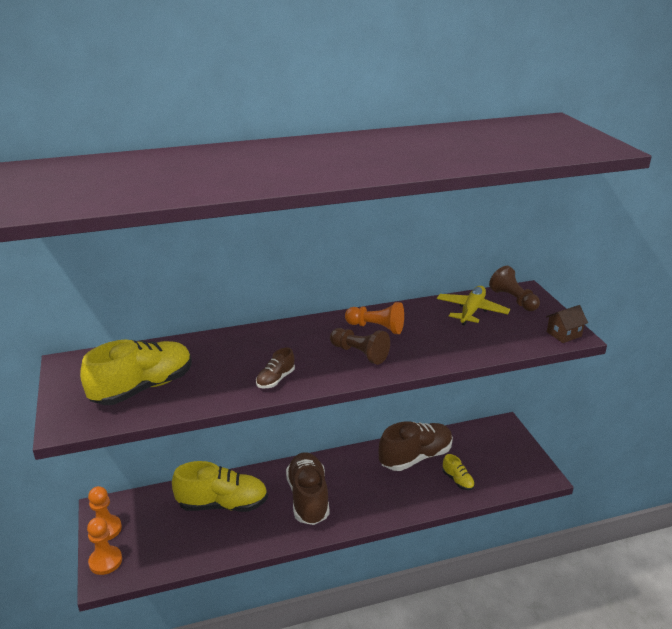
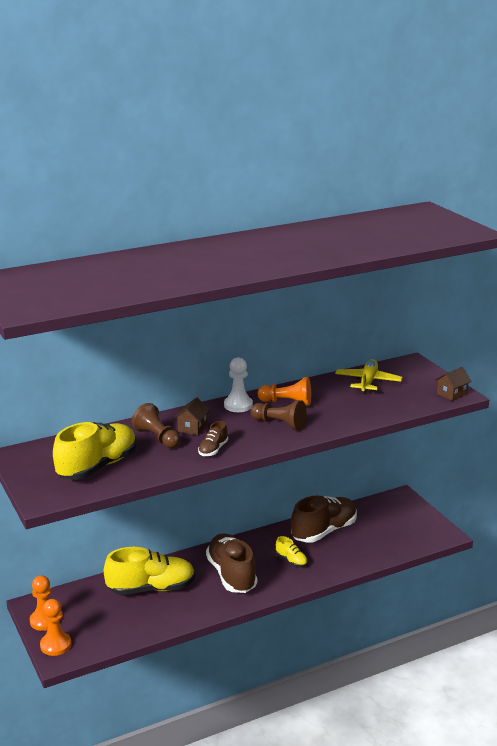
camera: 10 degrees left, 5 degrees down
(263, 349) = (192, 428): none -> brown house
(322, 326) = (238, 405): none -> white pawn
(458, 480) = (367, 546): yellow shoe -> yellow shoe (291, 561)
(513, 300) = (402, 370): brown pawn -> brown pawn (157, 438)

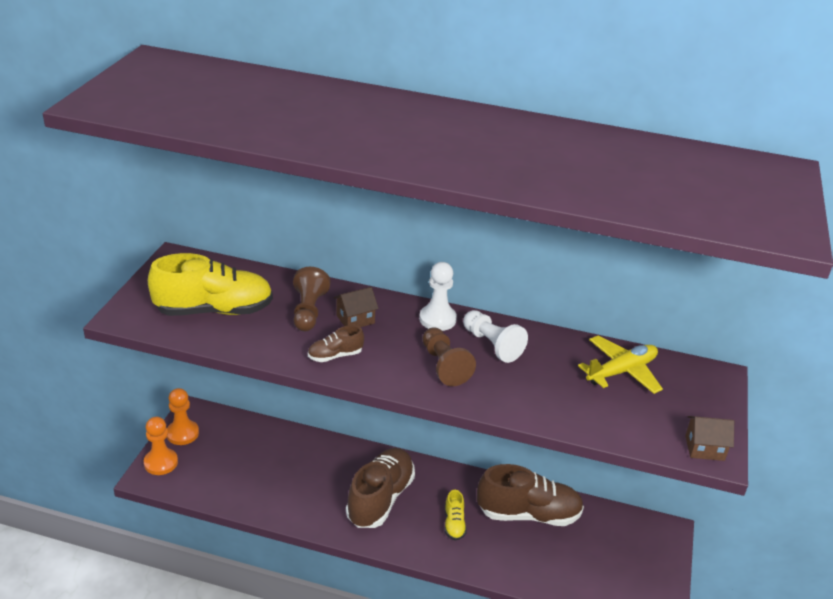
camera: 40 degrees right, 10 degrees up
(151, 588) = (297, 463): yellow shoe -> none
(287, 402) = (492, 345): orange pawn -> white pawn

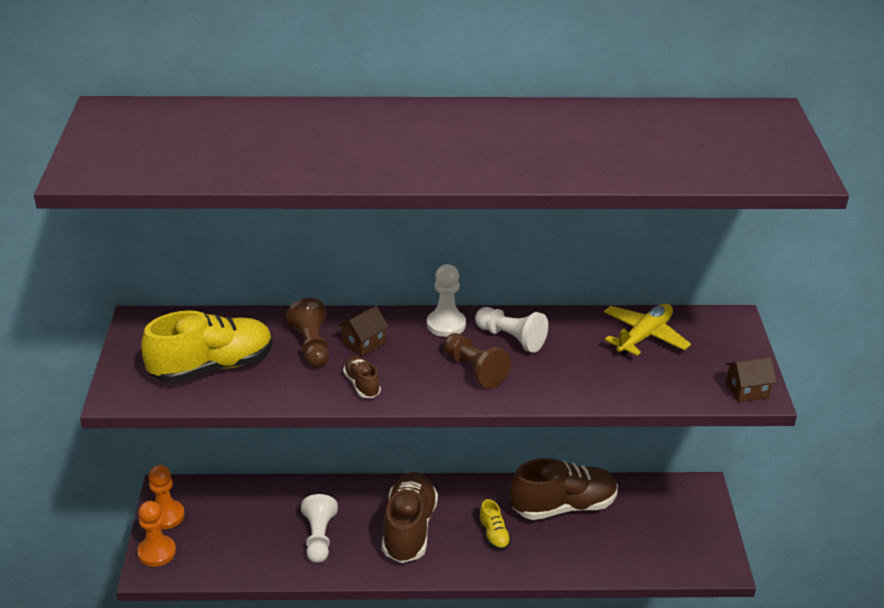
camera: 15 degrees left, 0 degrees up
(299, 486) = (319, 538): none -> white pawn
(335, 356) = (362, 385): brown shoe -> brown shoe turned 105 degrees clockwise

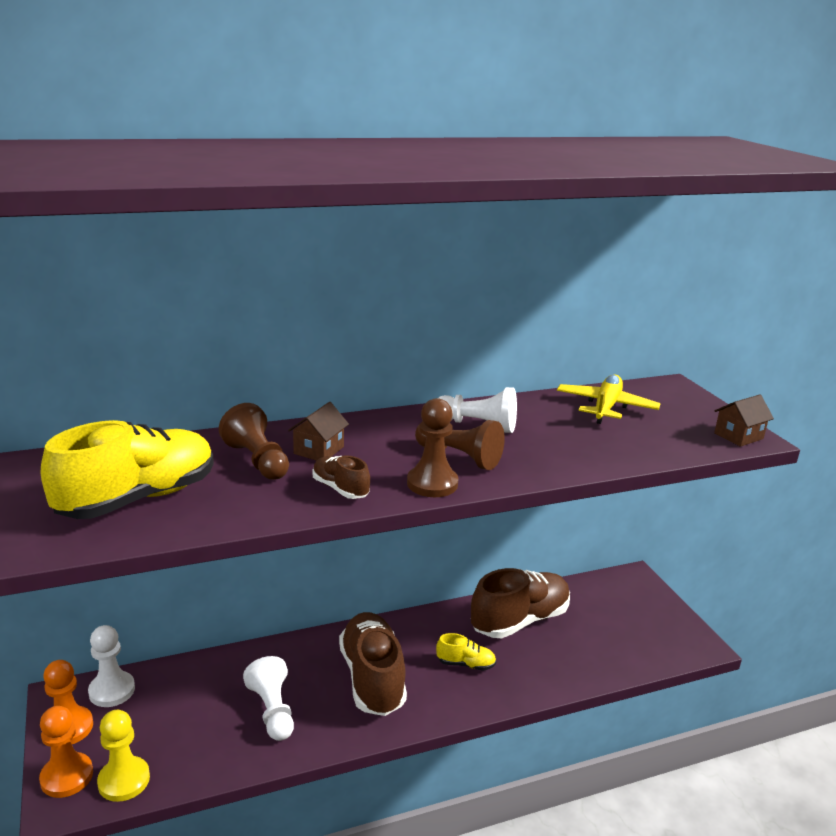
camera: 20 degrees left, 10 degrees down
(195, 565) = (124, 780): none -> yellow pawn
(436, 393) = (432, 483): none -> brown pawn
(446, 325) = (401, 422): white pawn -> white pawn (112, 690)
(494, 535) = (466, 664): yellow shoe -> yellow shoe turned 45 degrees counterclockwise

